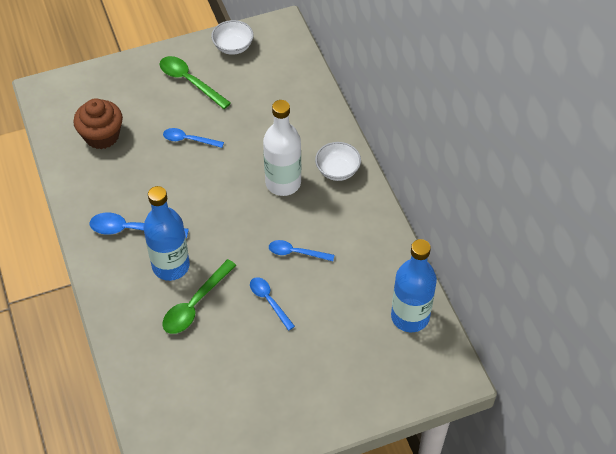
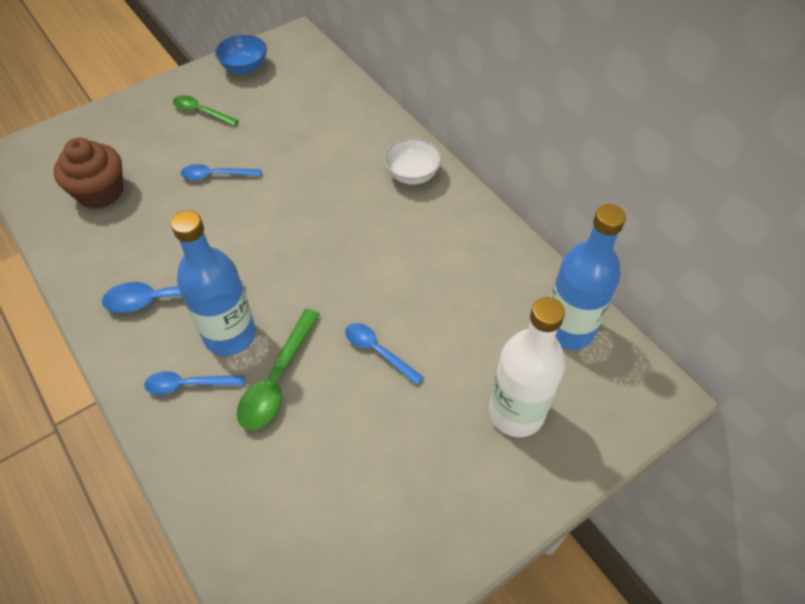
camera: 15 degrees left, 0 degrees up
(190, 82) = (201, 112): green spoon -> green spoon, size x0.66
(233, 47) = (244, 67): white bowl -> blue bowl
(283, 183) = (350, 201): white bottle -> white bottle (516, 412)
(296, 253) = (393, 281): blue spoon -> blue spoon (188, 385)

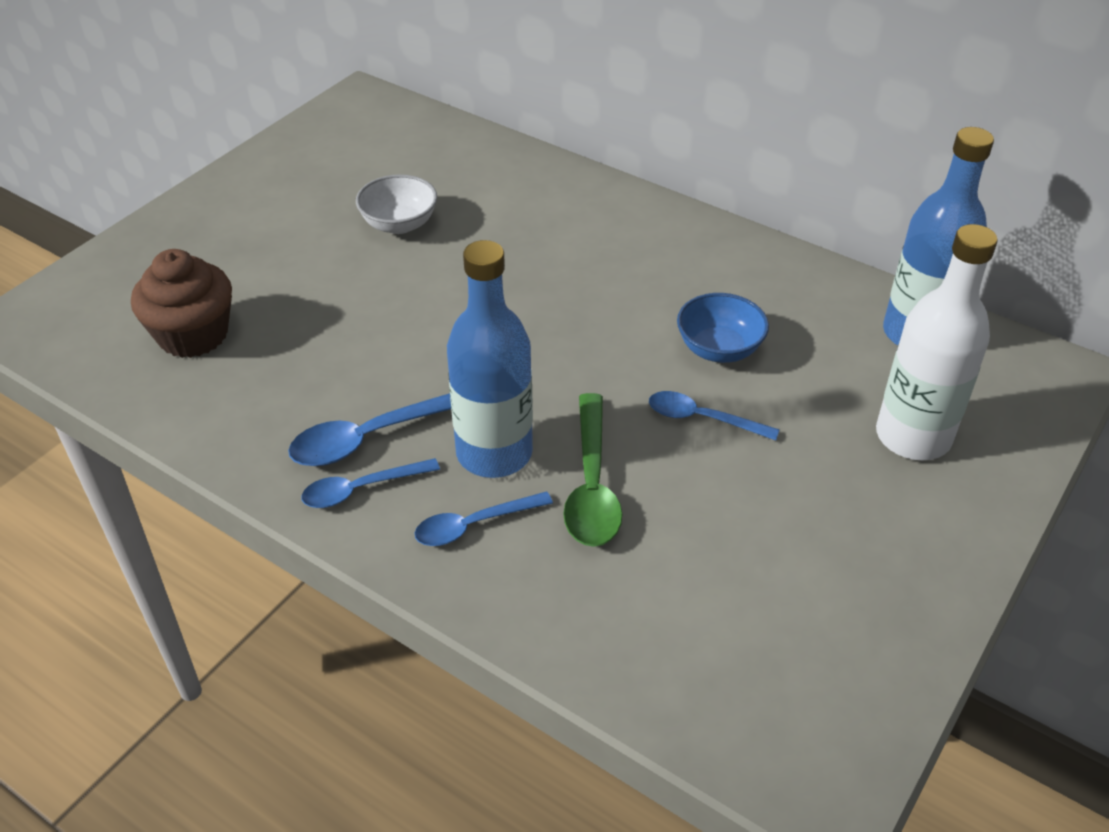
camera: 20 degrees left, 10 degrees down
(201, 112) = (282, 208): green spoon -> none
(216, 175) = (353, 277): blue spoon -> blue spoon (361, 489)
(244, 67) = (311, 144): blue bowl -> blue bowl (719, 349)
(412, 174) = (620, 216): white bowl -> white bowl (399, 224)

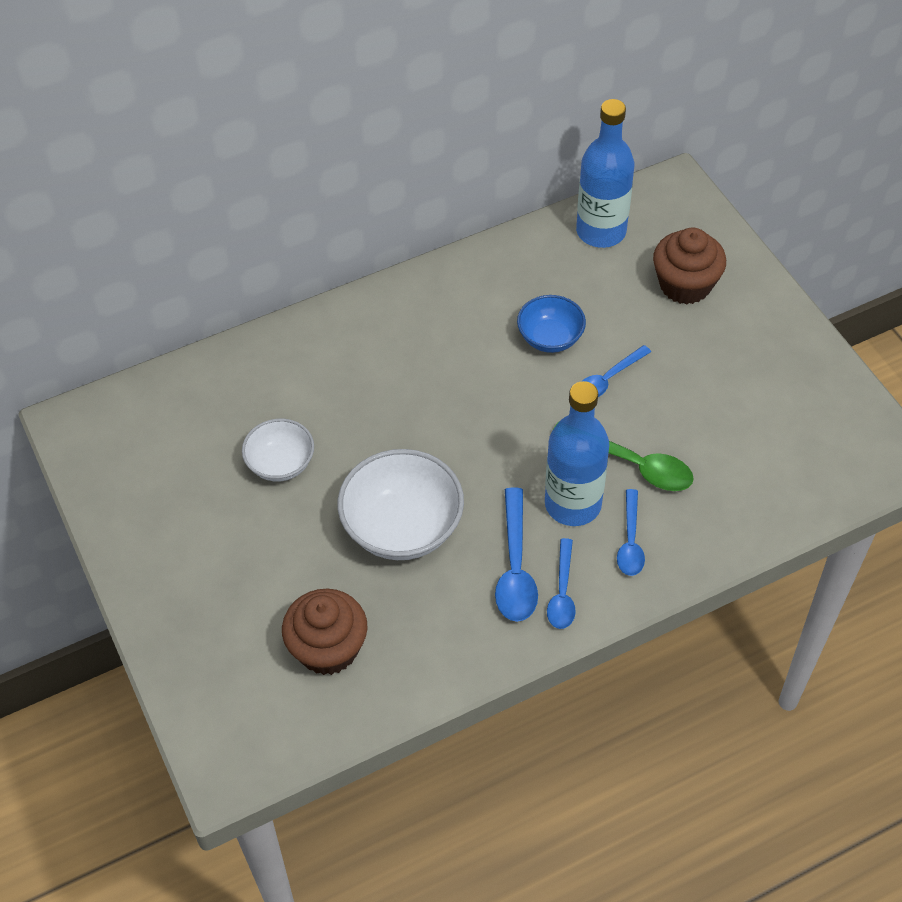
camera: 60 degrees left, 10 degrees up
(374, 331) = (402, 527): none -> white bowl
(913, 436) = (685, 285): white bottle -> brown cupcake

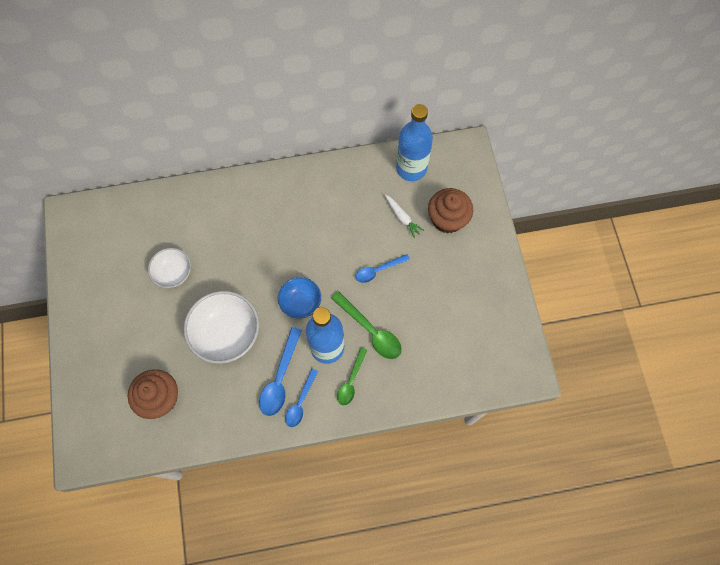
camera: 15 degrees right, 15 degrees up
(550, 338) = (354, 233): blue bowl -> blue bowl (300, 302)
(615, 299) = (402, 217): none -> white carrot
(630, 541) = (351, 381): blue spoon -> green spoon

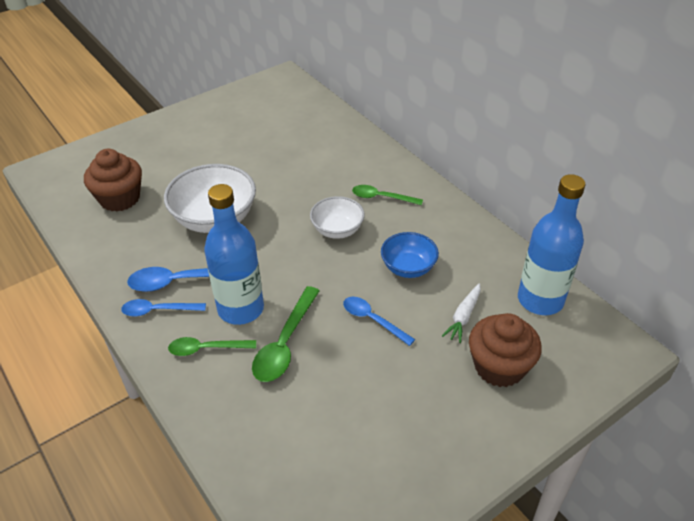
camera: 65 degrees right, 25 degrees down
(173, 273) = (263, 158): white bowl -> white bowl (337, 230)
(269, 211) = (382, 197): none -> green spoon
(300, 302) = (286, 264): blue bowl -> blue bowl (408, 267)

